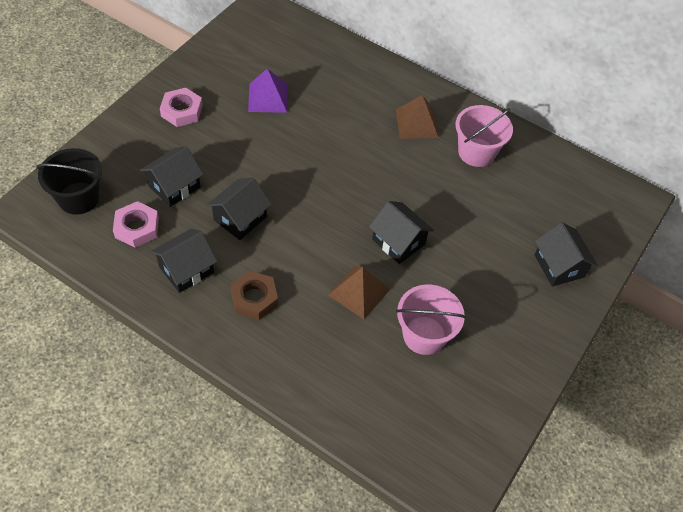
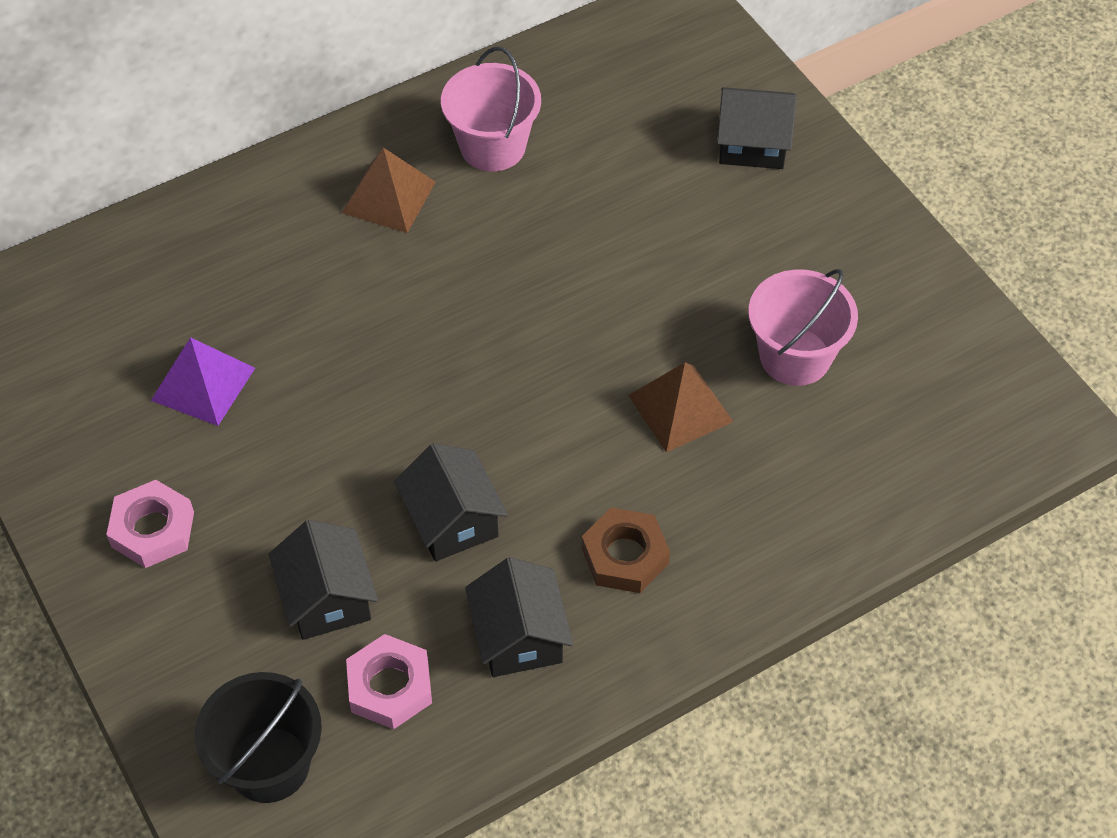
camera: 60 degrees left, 0 degrees up
(398, 242) = (612, 319): black house -> none

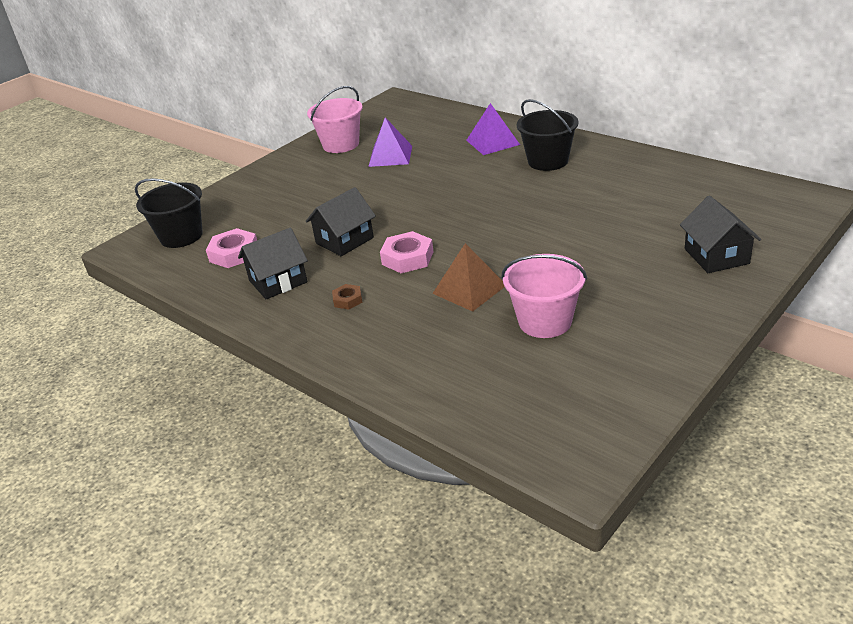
camera: 75 degrees right, 20 degrees down
(153, 529) = (301, 171): pink nut -> pink nut (407, 258)
(268, 236) = (493, 142): none -> purple pyramid
(327, 598) = (280, 222): black house -> none
(388, 197) = (548, 161): brown pyramid -> black bucket
(493, 146) = (615, 176): pink bucket -> pink bucket (341, 144)
(625, 556) = (347, 300): brown nut -> brown nut, size x0.57

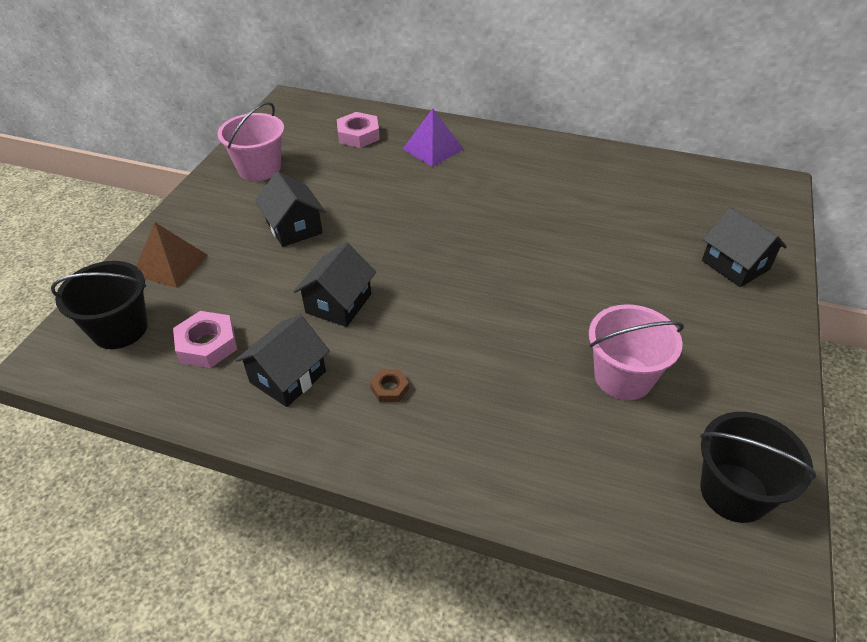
camera: 25 degrees left, 10 degrees up
(342, 187) = (294, 227): none -> black house
(390, 156) = (328, 178): purple pyramid -> none
(407, 258) = (426, 316): pink nut -> pink nut (358, 135)
(469, 289) = (519, 348): brown pyramid -> brown pyramid (170, 264)
(548, 161) = (505, 167): black bucket -> black bucket (734, 492)

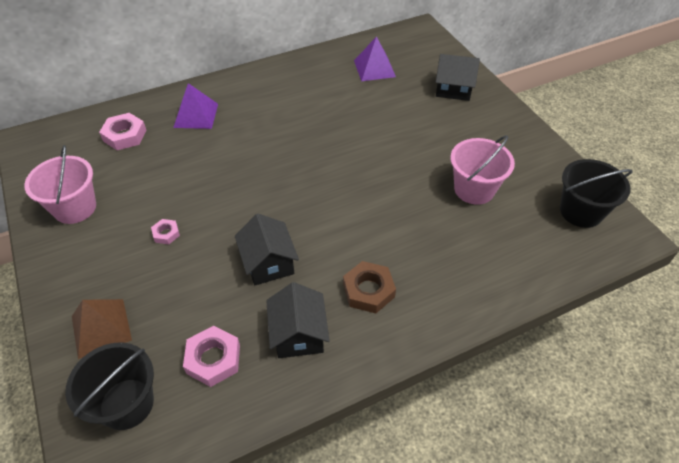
camera: 45 degrees left, 5 degrees up
(294, 227) = (166, 233): black house -> pink nut
(389, 388) = (368, 290): brown nut -> brown nut, size x1.77
(663, 196) = (374, 68): none -> purple pyramid

